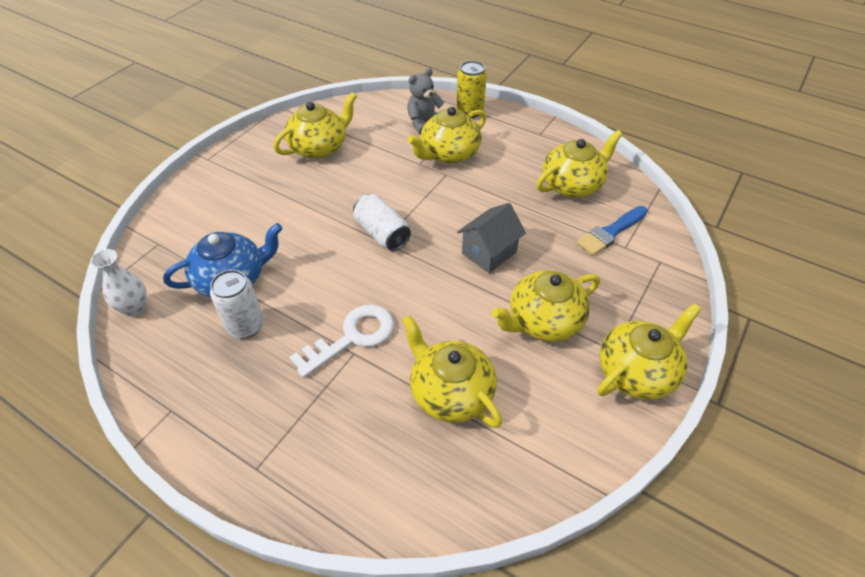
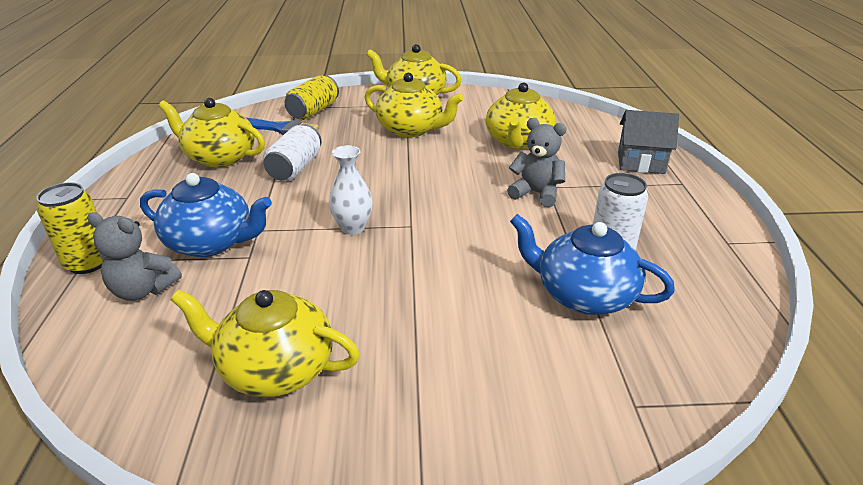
camera: 125 degrees left, 15 degrees down
(135, 308) = (717, 343): white vase -> white vase (353, 228)
(352, 337) = (536, 193): white key -> grey teddy bear
(382, 233) = (400, 231): white can -> white can (295, 168)
(449, 154) = (211, 243): yellow teapot -> blue teapot
(489, 252) = (362, 168): grey house -> grey house (640, 163)
(641, 269) = (313, 111): none -> yellow can

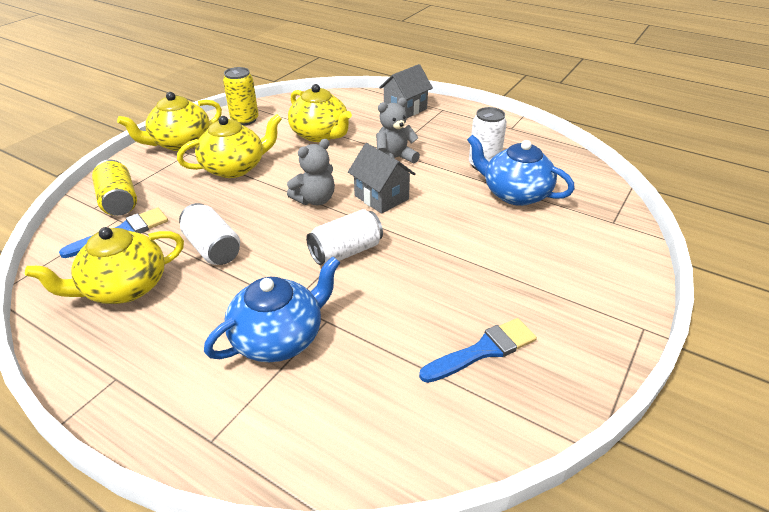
camera: 55 degrees left, 5 degrees up
(88, 262) = (218, 437): yellow can -> yellow can (245, 120)
(143, 290) = (310, 403): grey teddy bear -> grey teddy bear (315, 200)
(275, 369) = (483, 350): yellow teapot -> blue brush
(353, 228) = (346, 251): white vase -> white can
(459, 212) = (381, 197): none -> grey house
(583, 295) = (515, 194): blue teapot -> blue teapot turned 60 degrees clockwise

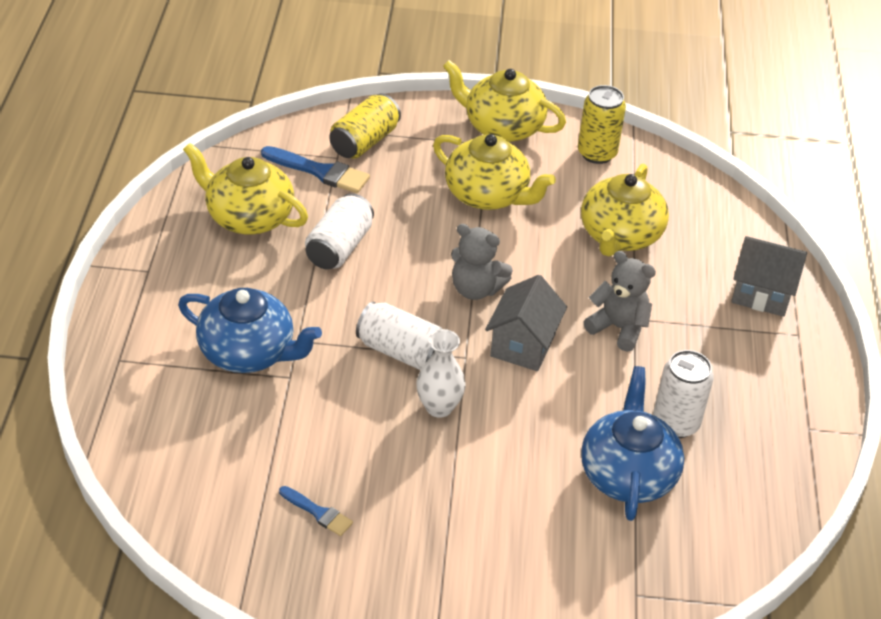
camera: 60 degrees right, 5 degrees up
(412, 251) = (439, 407): none -> white vase
(483, 350) = (318, 512): blue brush -> blue brush, size x0.59

